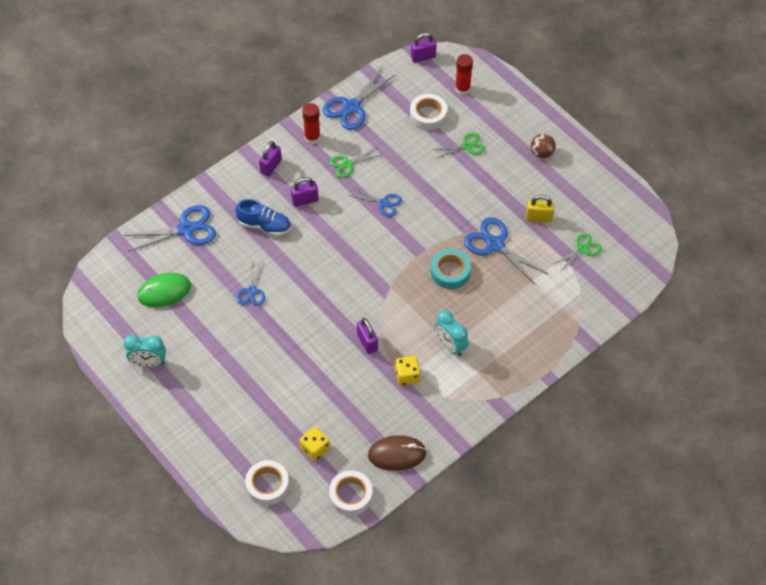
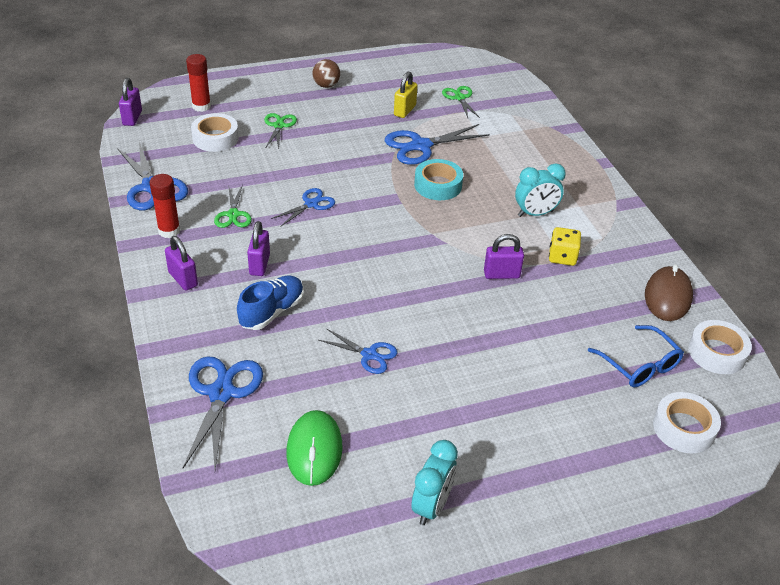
camera: 70 degrees left, 15 degrees down
(315, 448) = (639, 365): yellow dice -> blue glasses

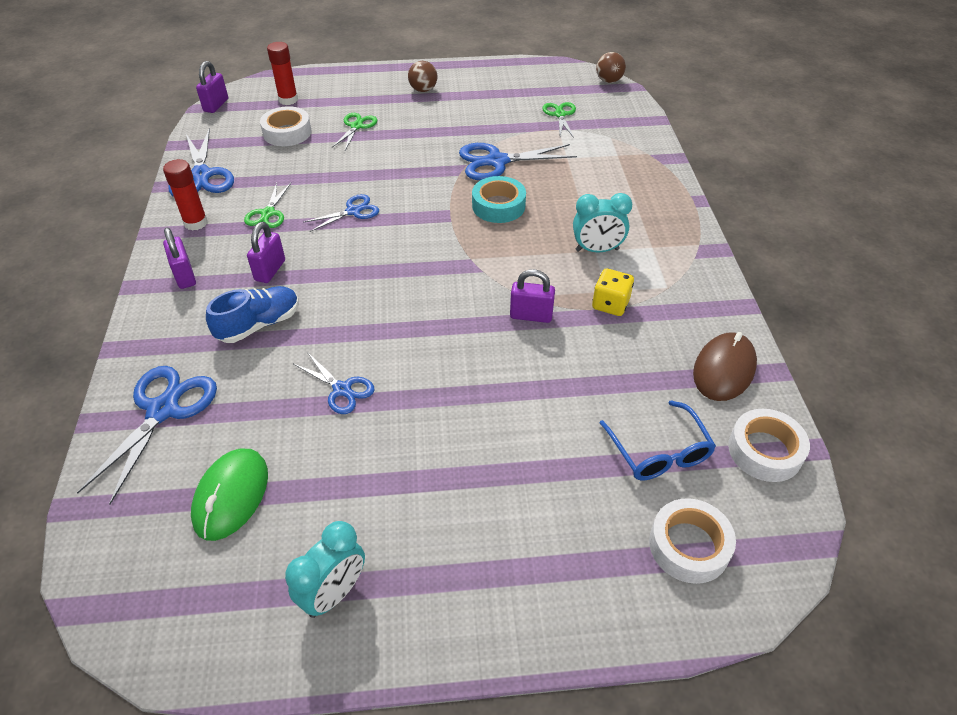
camera: 15 degrees right, 5 degrees up
(404, 110) = (495, 122): yellow padlock -> none
(491, 62) = (609, 81): none -> brown ball

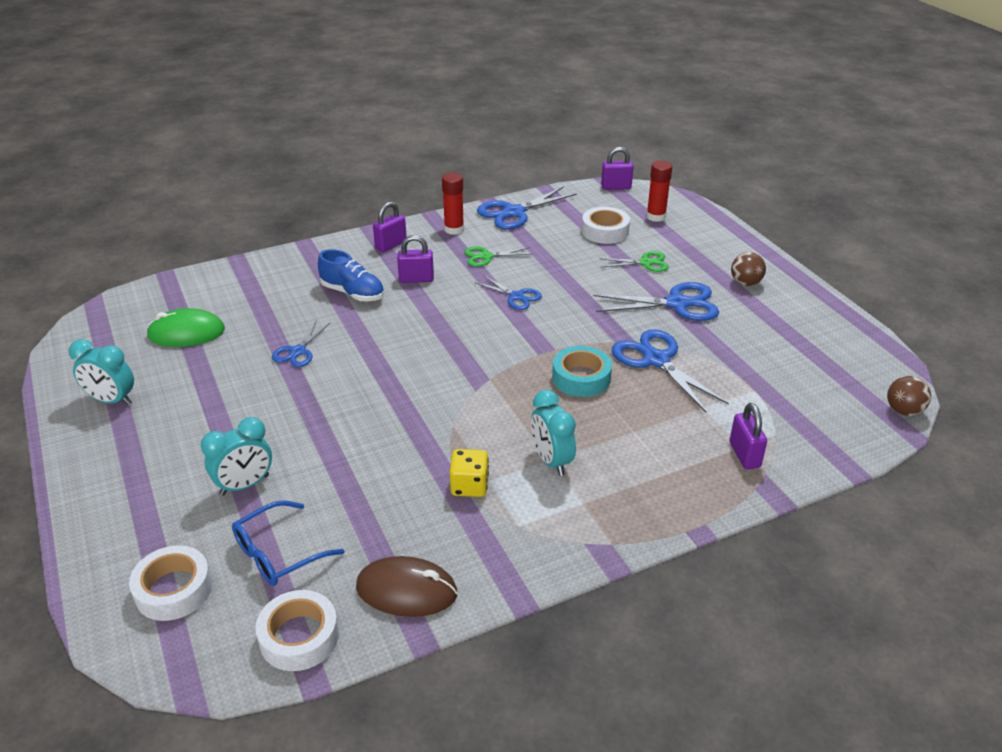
camera: 70 degrees right, 10 degrees down
(163, 410) = (254, 281): blue scissors -> blue scissors (677, 304)
(531, 316) = (427, 434): purple padlock -> purple padlock (744, 455)
(552, 467) = (244, 485): none -> turquoise clock
(560, 115) = (786, 386): green scissors -> none

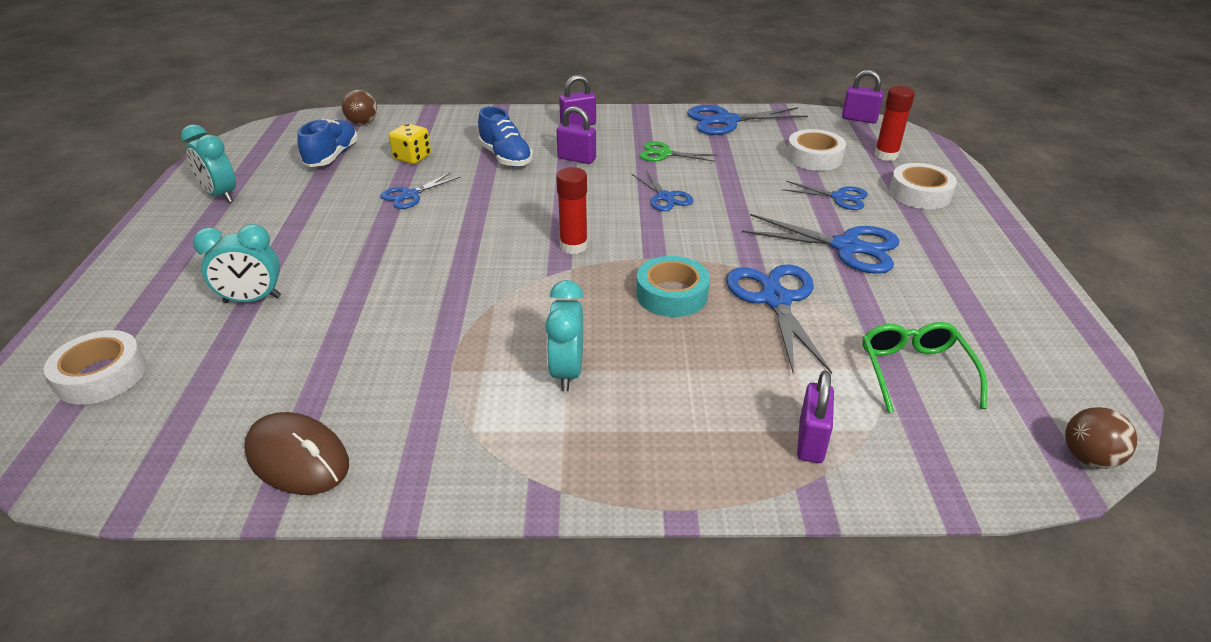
camera: 25 degrees right, 0 degrees up
(186, 333) = (332, 156): green mouse -> blue shoe
(278, 553) = (218, 374): blue glasses -> none
(299, 637) = (156, 466): white tape -> white tape (920, 194)
(454, 229) = (652, 123): red glue stick -> red glue stick (573, 246)
(469, 486) = (457, 370): yellow dice -> yellow dice (412, 157)
(646, 263) = (839, 197): green scissors -> blue scissors
(745, 283) = (952, 245): brown ball -> brown ball (362, 123)
(777, 386) = (914, 371): none -> green glasses

